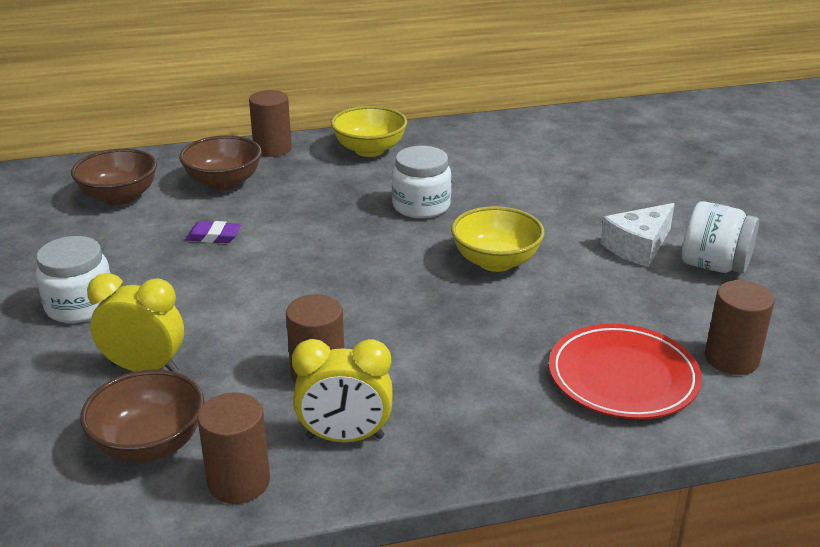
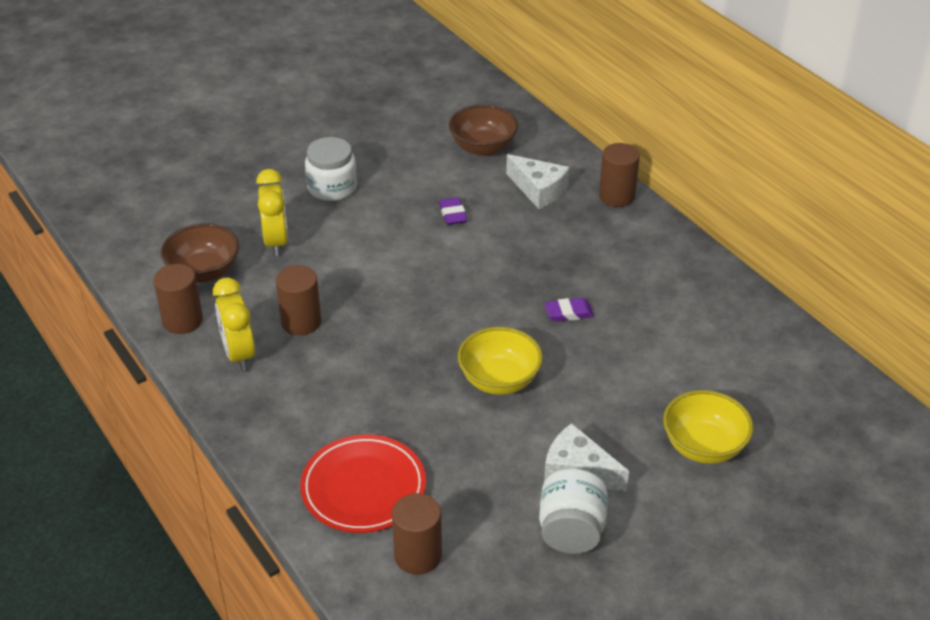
camera: 70 degrees right, 10 degrees up
(224, 183) = (539, 190): brown bowl -> white cheese
(369, 150) = (655, 253): yellow bowl -> yellow bowl (703, 446)
(421, 206) = (568, 313): white jar -> purple eraser

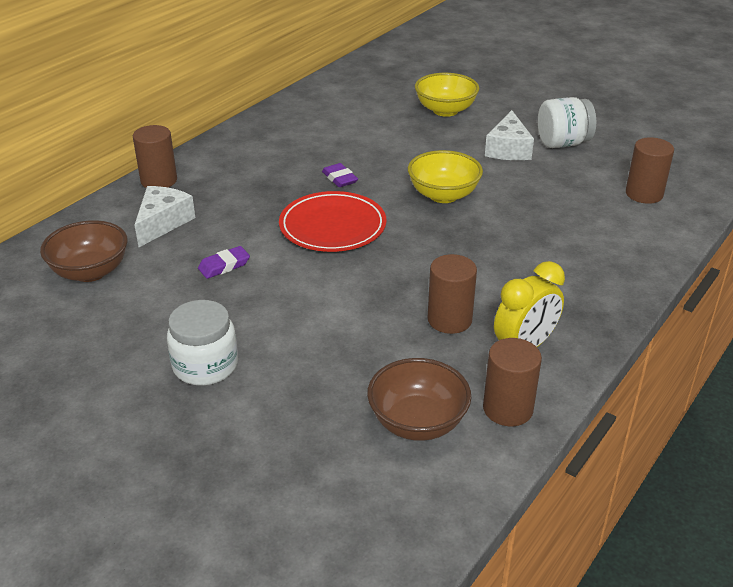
camera: 110 degrees left, 5 degrees down
(276, 242) = (331, 379): yellow clock -> none
(363, 488) = (610, 231): red plate -> red plate (332, 226)

